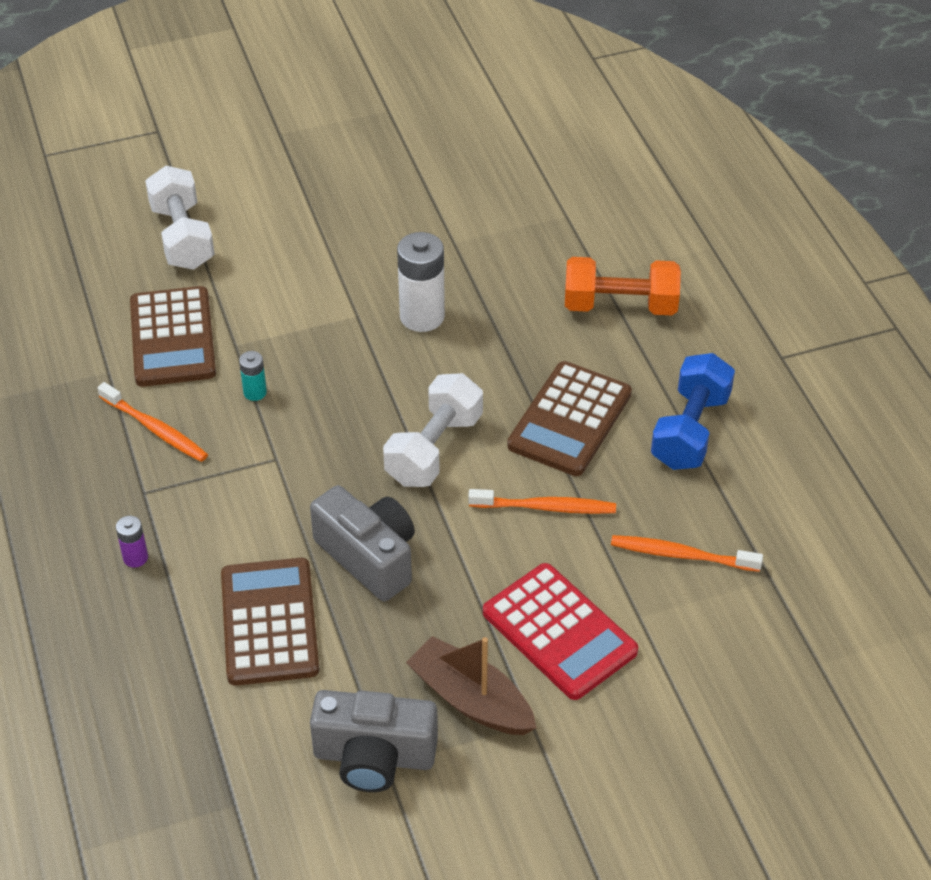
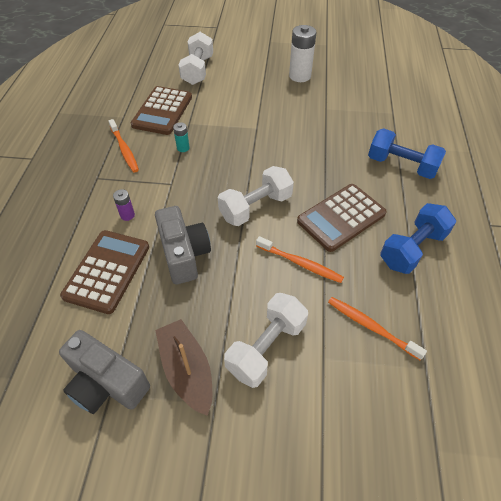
camera: 25 degrees right, 5 degrees up
(135, 557) = (68, 209): purple battery -> purple battery (127, 215)
(422, 316) = (289, 138): white battery -> white battery (300, 76)
(559, 632) = (266, 347): red calculator -> white dumbbell
(620, 305) = (401, 165): orange dumbbell -> blue dumbbell

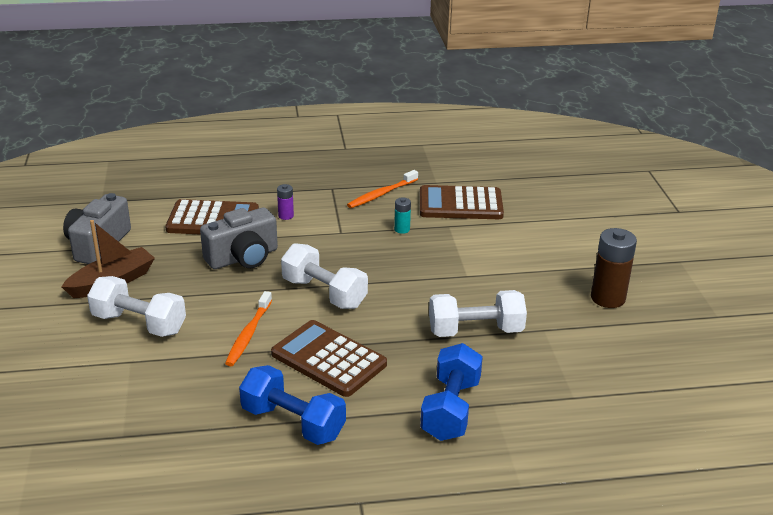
camera: 75 degrees right, 20 degrees down
(198, 70) = (560, 213): white dumbbell -> white dumbbell (475, 331)
(300, 76) = (608, 298): white battery -> brown battery
(371, 327) = (171, 392): orange toothbrush -> none

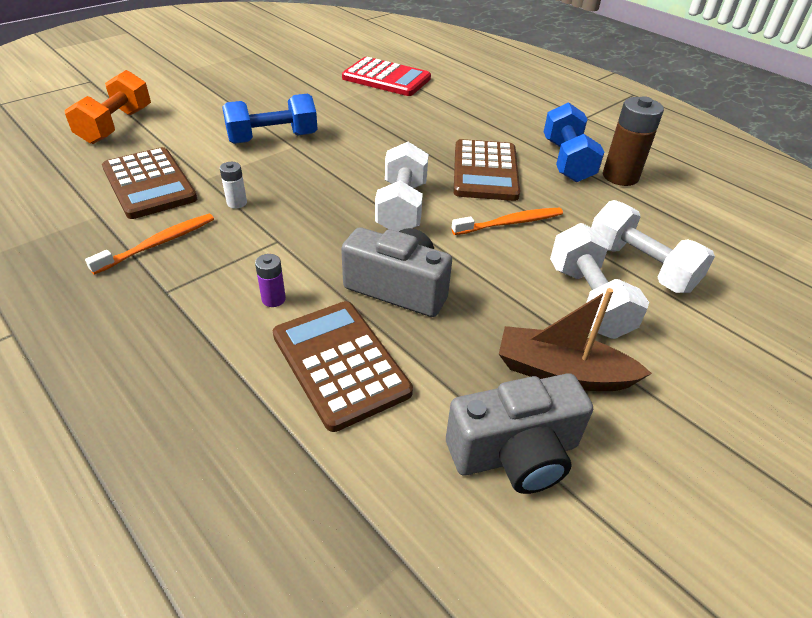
camera: 125 degrees left, 10 degrees up
(382, 194) = (158, 244): orange toothbrush -> orange toothbrush turned 60 degrees counterclockwise
(402, 229) = (237, 203): turquoise battery -> white battery
(450, 409) = (469, 111): blue dumbbell -> blue dumbbell (273, 138)
(475, 331) = (371, 123): white dumbbell -> white dumbbell (640, 267)
(569, 208) = (116, 126): none -> orange dumbbell
(581, 385) = (386, 78): none -> red calculator
(608, 298) = (268, 86): brown battery -> brown battery (620, 176)

